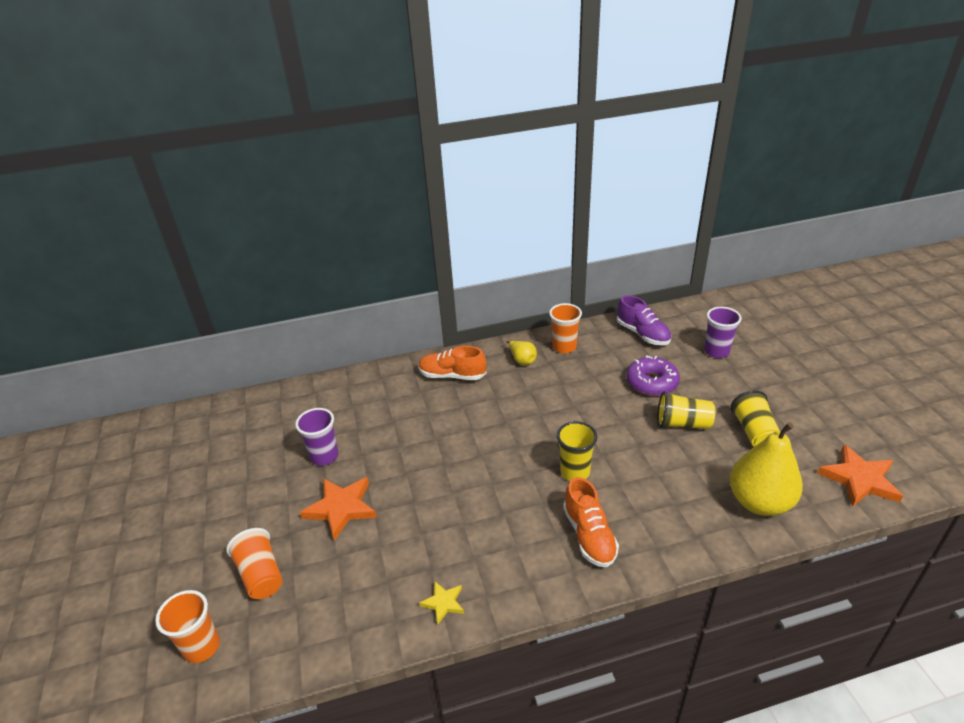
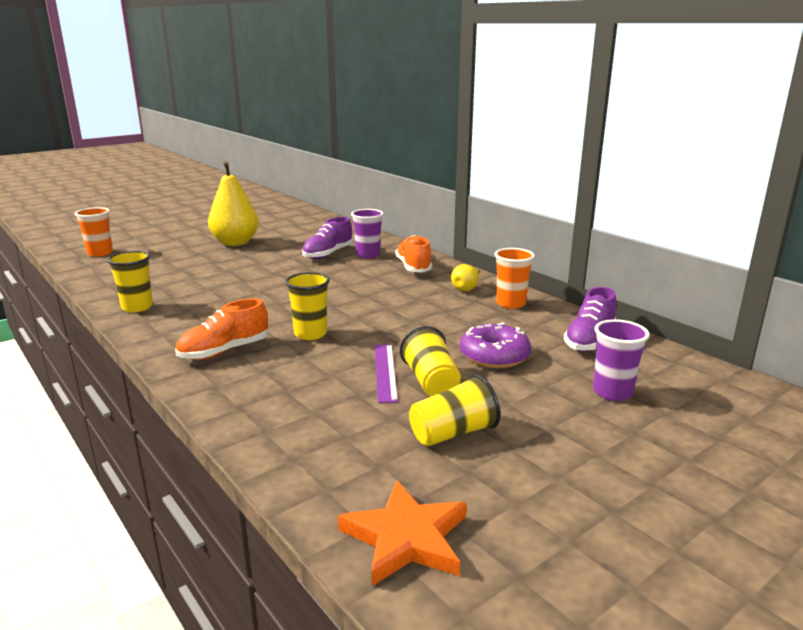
camera: 65 degrees right, 15 degrees down
(261, 575) = (159, 254): orange cup -> none
(324, 456) = (280, 247): purple cup -> purple cup (368, 255)
(341, 508) = (228, 261): orange star -> none
(375, 423) = (328, 254): none -> purple shoe
(443, 603) = (137, 307): yellow star -> yellow cup
(660, 442) = (385, 371): none -> purple ruler
(759, 502) = (313, 446): yellow pear -> yellow pear (235, 243)

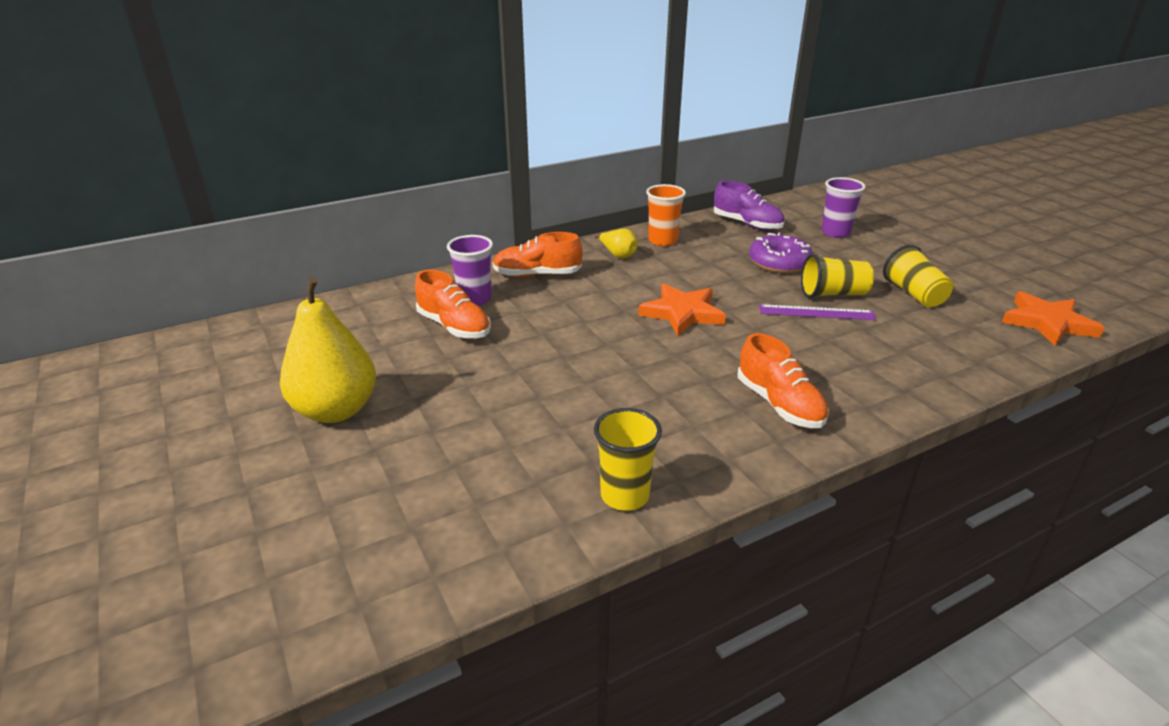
camera: 80 degrees left, 10 degrees up
(100, 253) = (277, 598): orange cup -> none
(310, 334) = (731, 348): yellow cup -> none
(328, 254) = (454, 326): purple shoe -> orange shoe
(366, 315) = (682, 313): none -> orange star

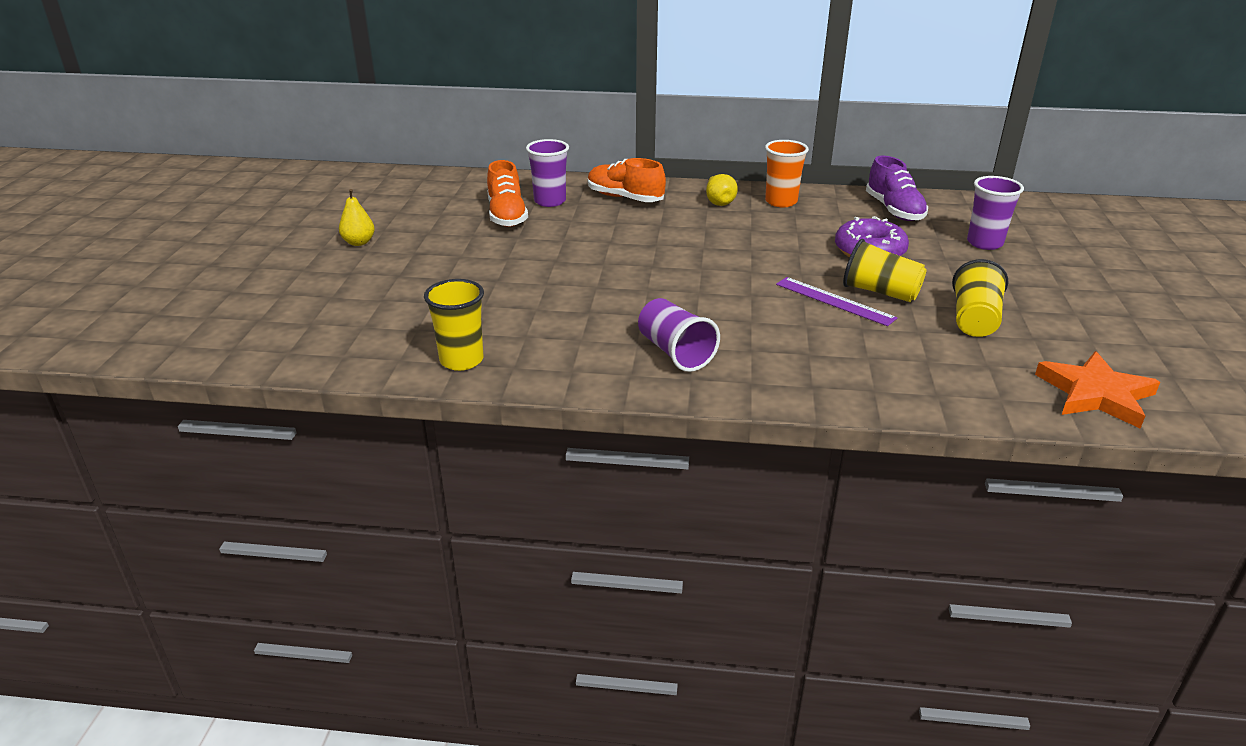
camera: 35 degrees right, 0 degrees up
(336, 410) = (359, 242): yellow pear -> yellow pear, size x0.47
(682, 313) = (703, 262): orange star -> none
(779, 404) = (675, 352): orange shoe -> purple cup

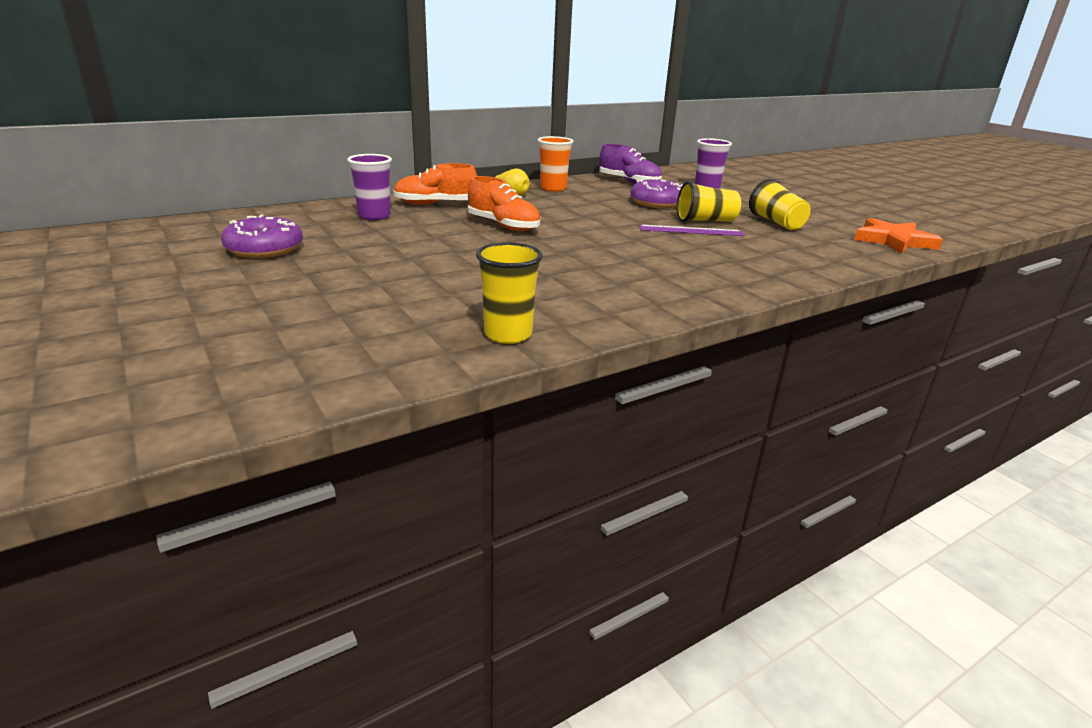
camera: 40 degrees left, 5 degrees down
(359, 242) = (225, 278): yellow pear -> none
(420, 219) = (265, 249): none -> purple donut
(507, 215) = (352, 231): orange shoe -> orange shoe (503, 226)
(675, 352) = (657, 282): purple cup -> none

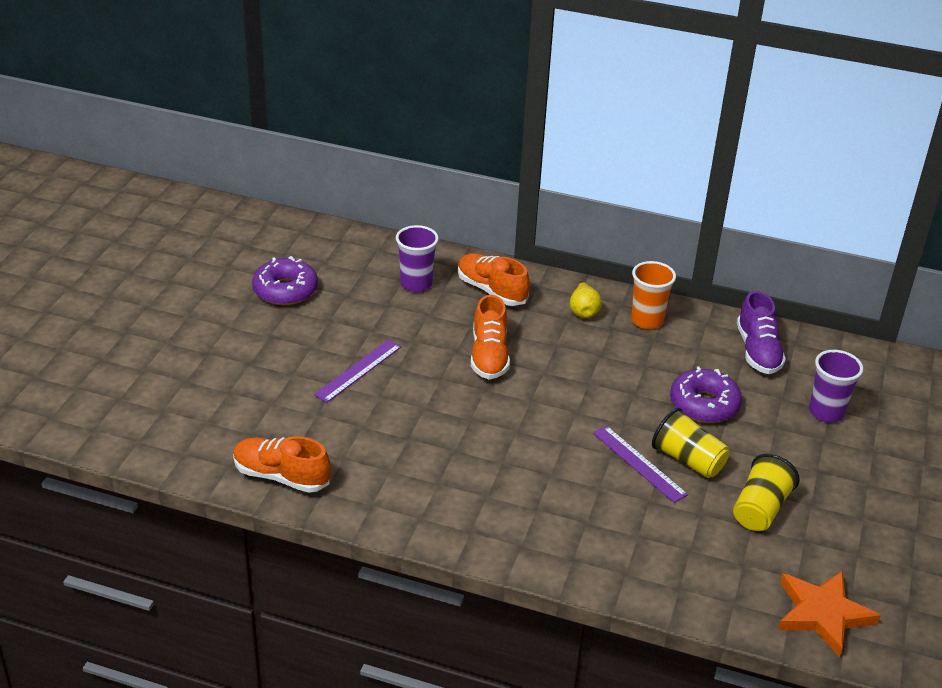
camera: 50 degrees right, 10 degrees up
(429, 261) = (358, 370): none -> purple ruler
(508, 334) = (281, 476): yellow cup -> orange shoe

